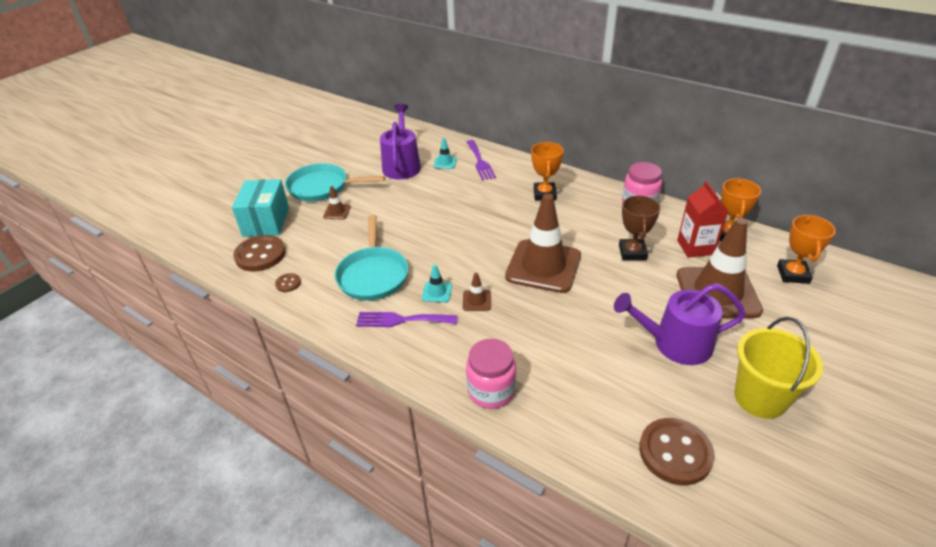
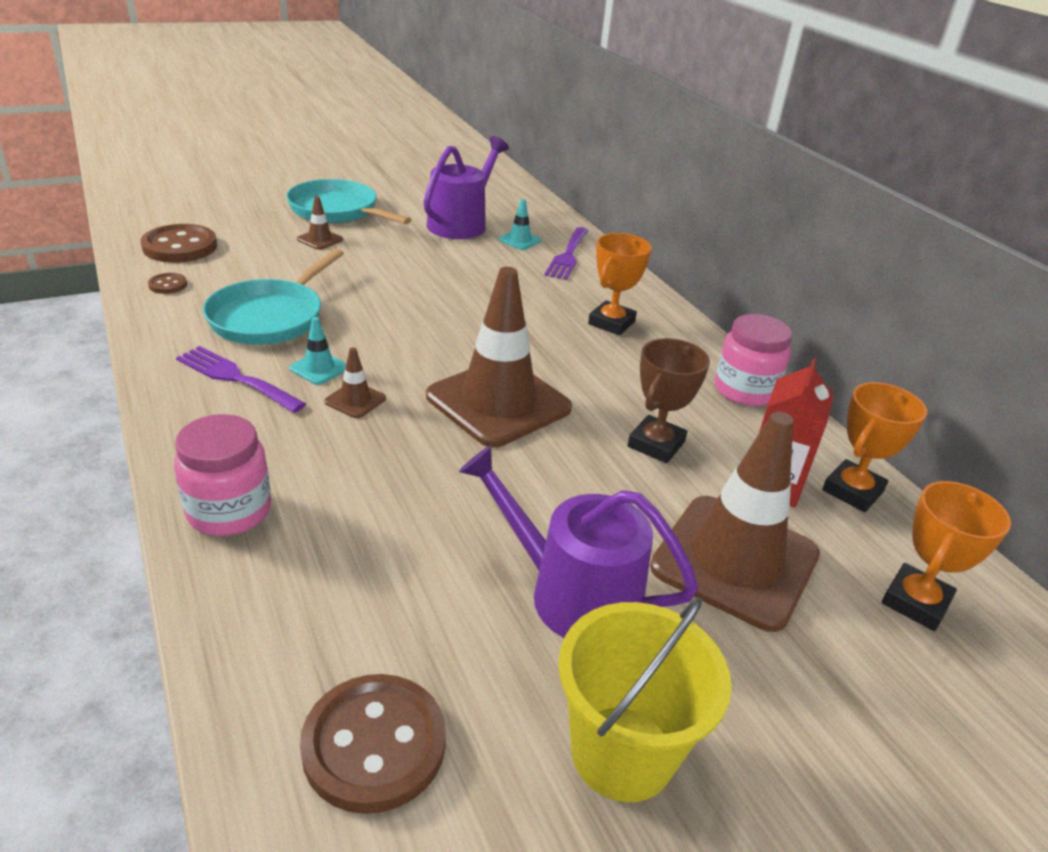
camera: 25 degrees right, 5 degrees down
(266, 222) = (231, 219): turquoise box -> none

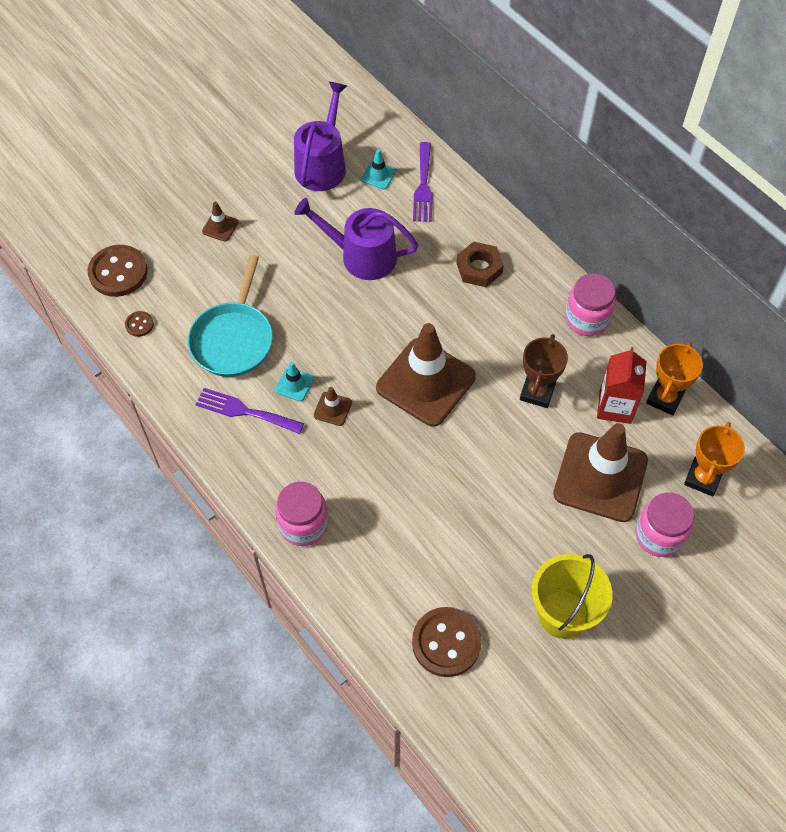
camera: 10 degrees left, 25 degrees up
(337, 211) = (214, 178): turquoise pan -> none
(573, 594) = (515, 527): purple watering can -> purple watering can (362, 256)
(611, 323) = (479, 268): orange trophy -> brown nut
(831, 667) = (659, 535): none -> pink jar

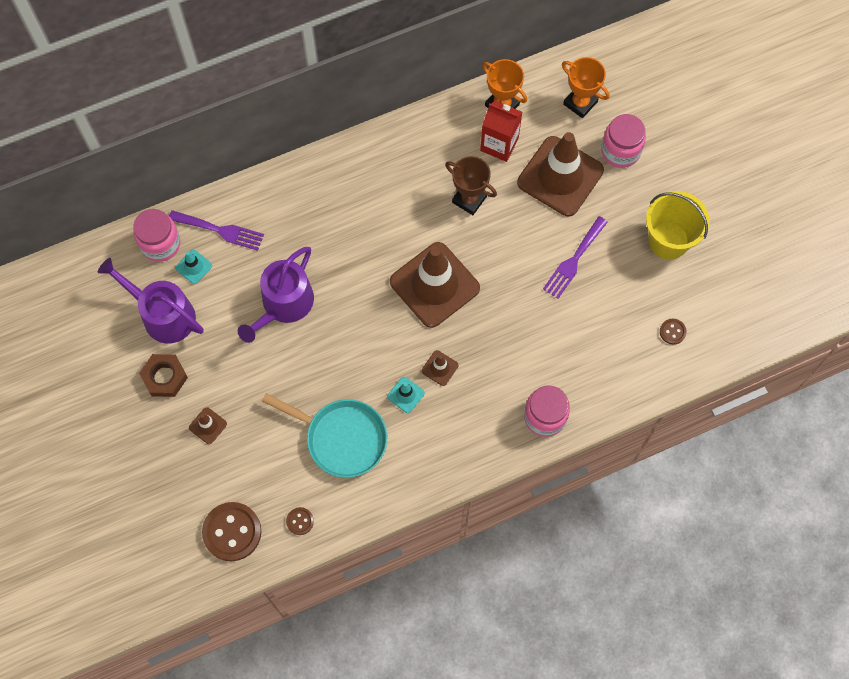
camera: 75 degrees left, 10 degrees up
(244, 411) = (421, 443): purple fork -> purple fork (574, 260)
(446, 643) = (672, 332): brown button -> brown button, size x0.47
(479, 268) = (329, 208): brown nut -> brown nut (164, 377)
(587, 319) = (408, 138): pink jar -> pink jar (160, 244)

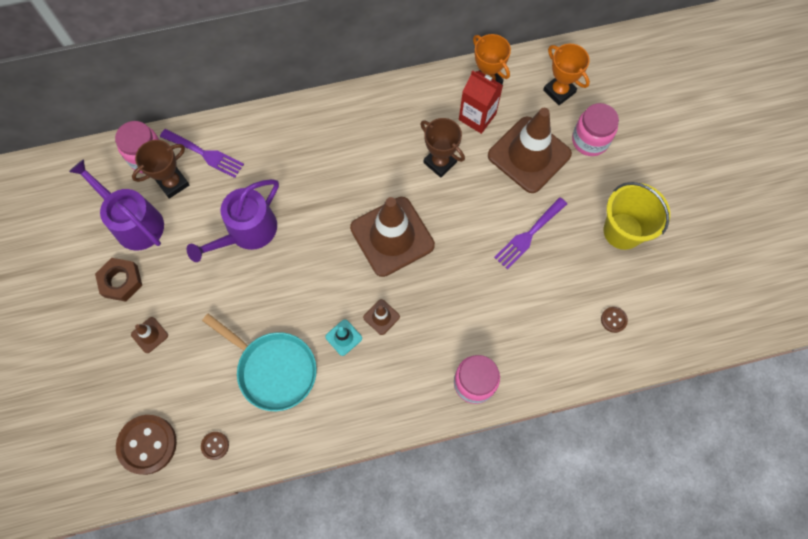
camera: 10 degrees right, 0 degrees up
(193, 267) = (173, 183): turquoise traffic cone -> brown trophy

